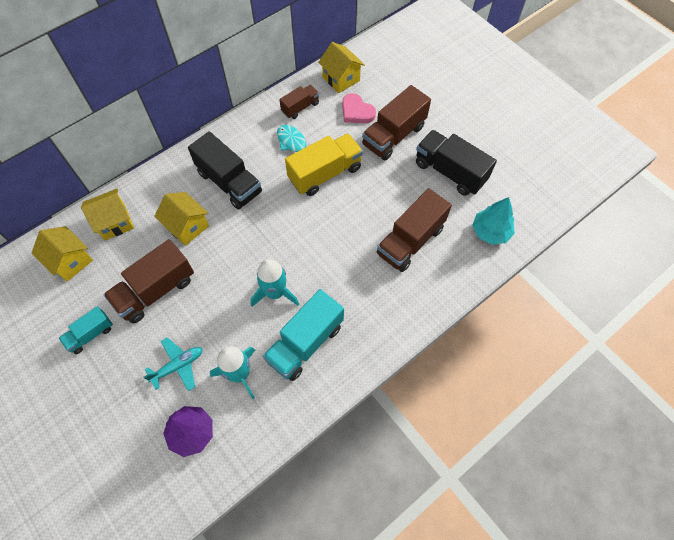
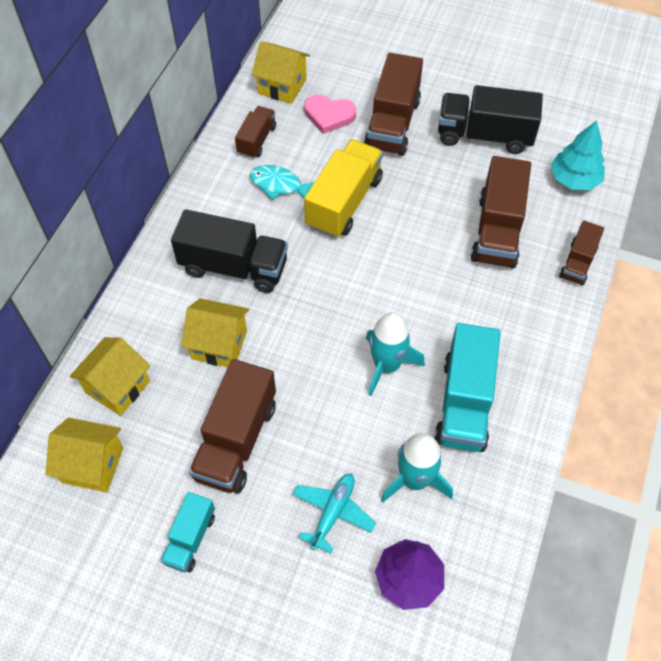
camera: 30 degrees left, 5 degrees down
(449, 290) = (577, 263): none -> brown truck

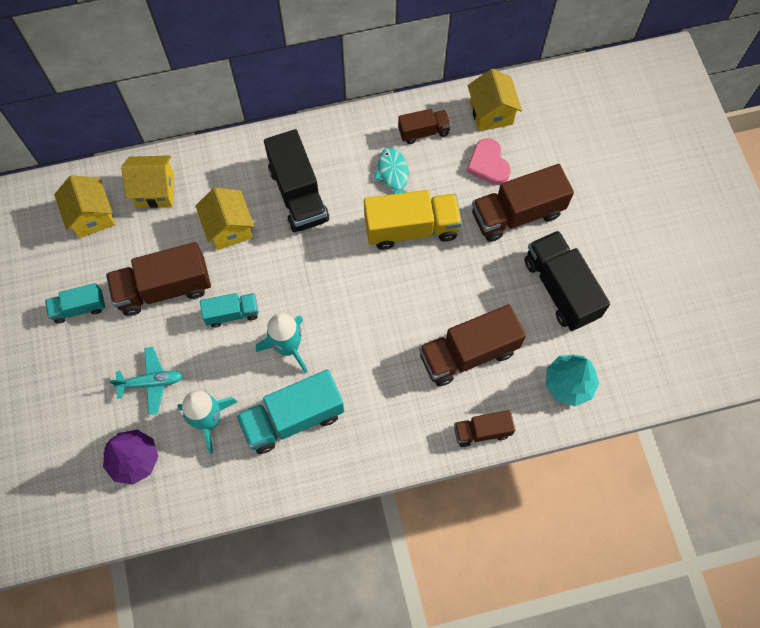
camera: 55 degrees right, 10 degrees up
(314, 394) = (232, 313): none -> turquoise truck

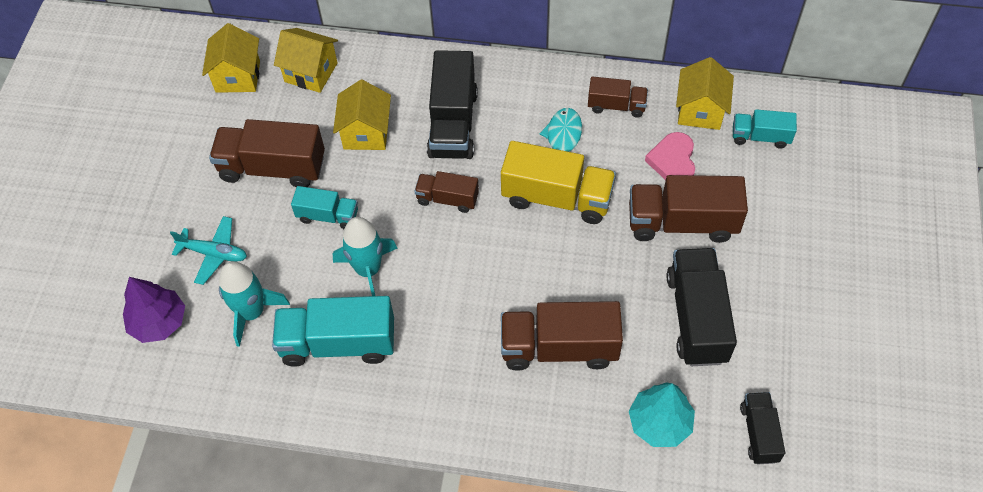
camera: 25 degrees right, 10 degrees down
(79, 308) = (181, 157): turquoise truck -> turquoise truck (760, 137)
(482, 431) = (536, 436): brown truck -> brown truck (447, 199)
(643, 362) = (759, 433): none -> black truck

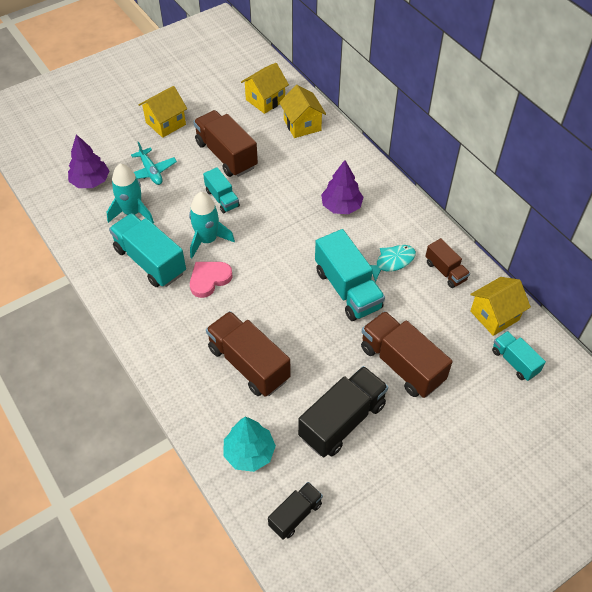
camera: 45 degrees right, 5 degrees down
(366, 133) = (291, 175): yellow house -> yellow house (165, 123)
(447, 199) = (289, 240): brown truck -> none
(453, 124) = (341, 206): black truck -> purple tree
(557, 198) = (347, 289): yellow truck -> turquoise truck
(673, 161) = (440, 328): pink heart -> pink heart (209, 279)

